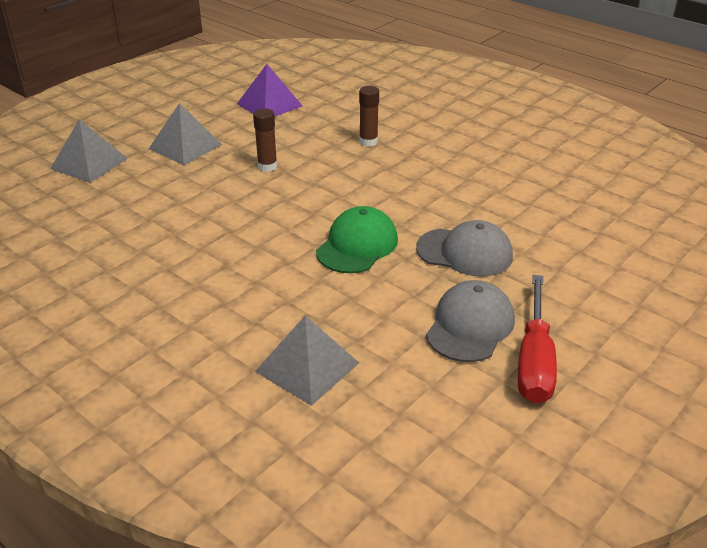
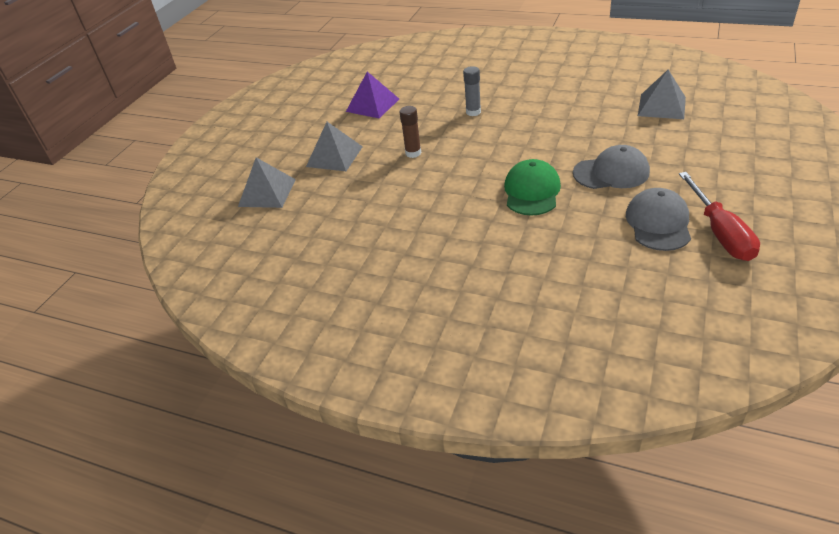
camera: 15 degrees left, 5 degrees up
(307, 367) = (572, 290): grey pyramid -> grey pyramid (662, 106)
(368, 142) = (473, 112): brown glue stick -> grey glue stick

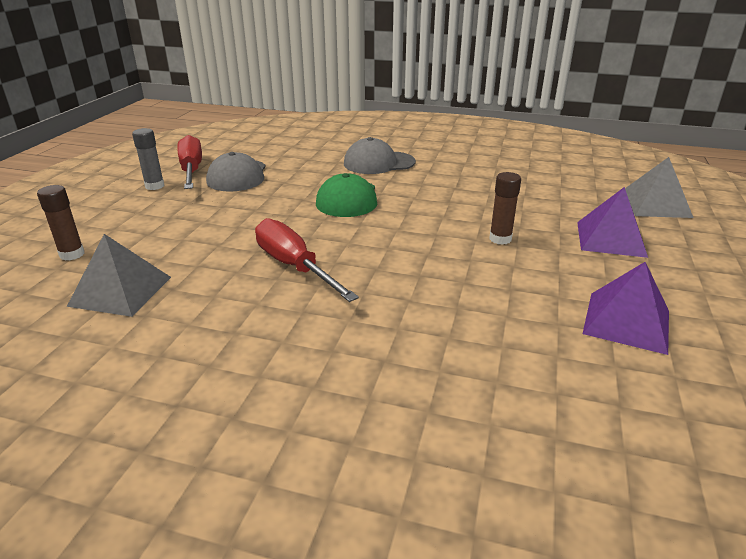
camera: 170 degrees right, 10 degrees down
(334, 156) = (611, 239): grey pyramid -> purple pyramid
(473, 112) = (428, 296): grey glue stick -> grey glue stick (154, 186)
(559, 126) = (294, 266): none -> red screwdriver
(611, 172) = (255, 212): grey cap -> grey cap (379, 163)
(725, 128) = (72, 254): none -> brown glue stick

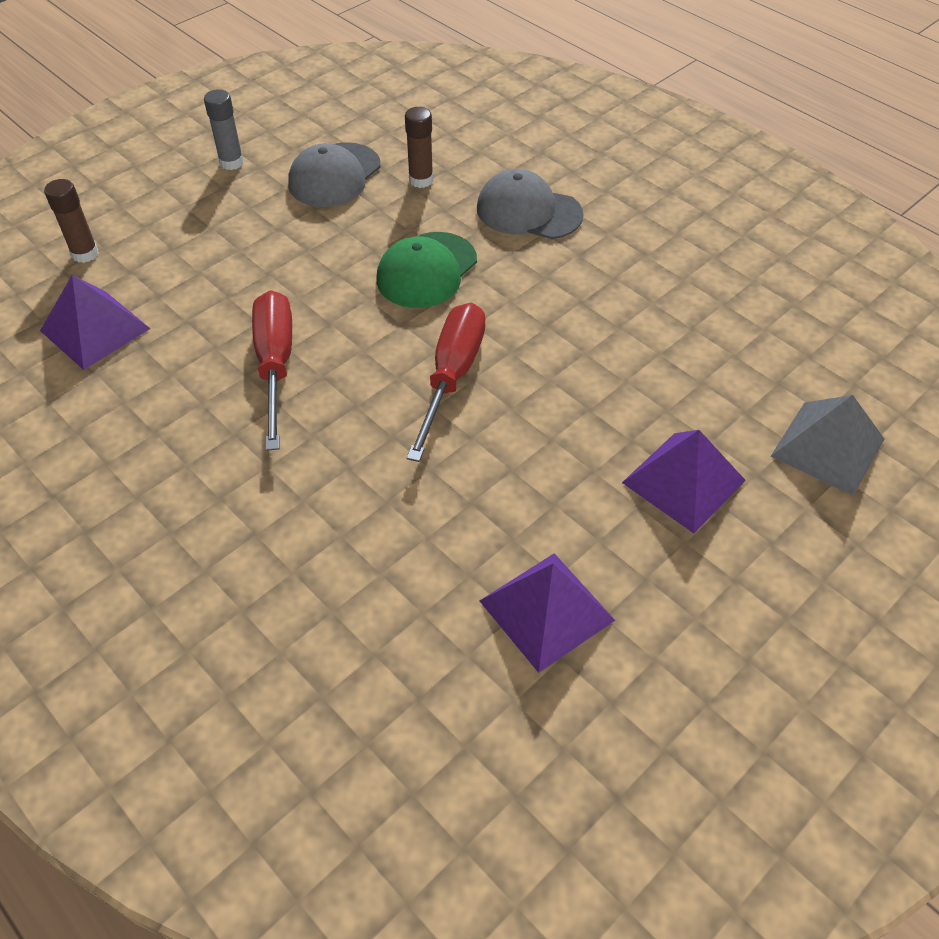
camera: 30 degrees right, 20 degrees up
(120, 291) = (95, 329): grey pyramid -> purple pyramid
(191, 170) = (291, 144): red screwdriver -> red screwdriver (451, 376)
(500, 239) = (541, 420): brown glue stick -> brown glue stick (421, 180)

